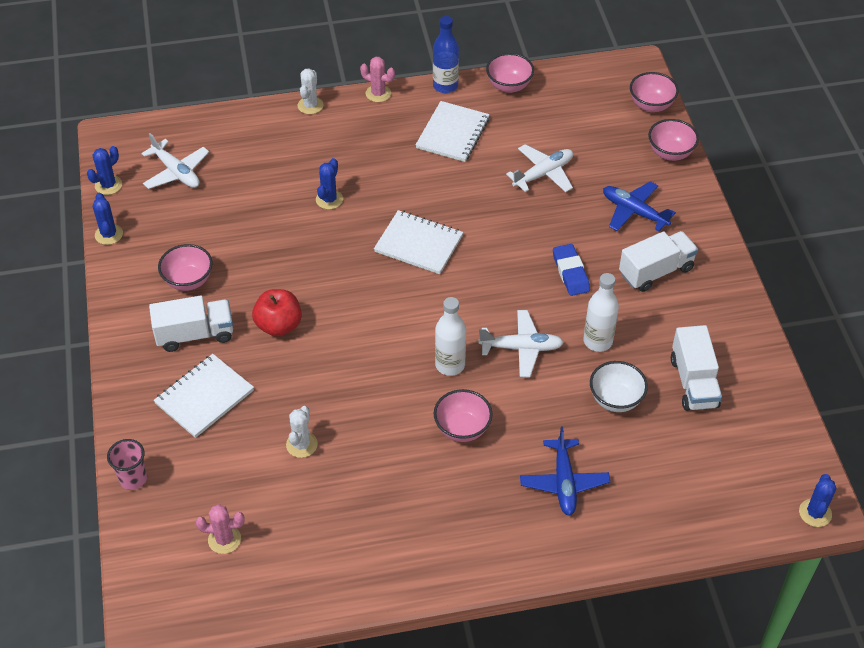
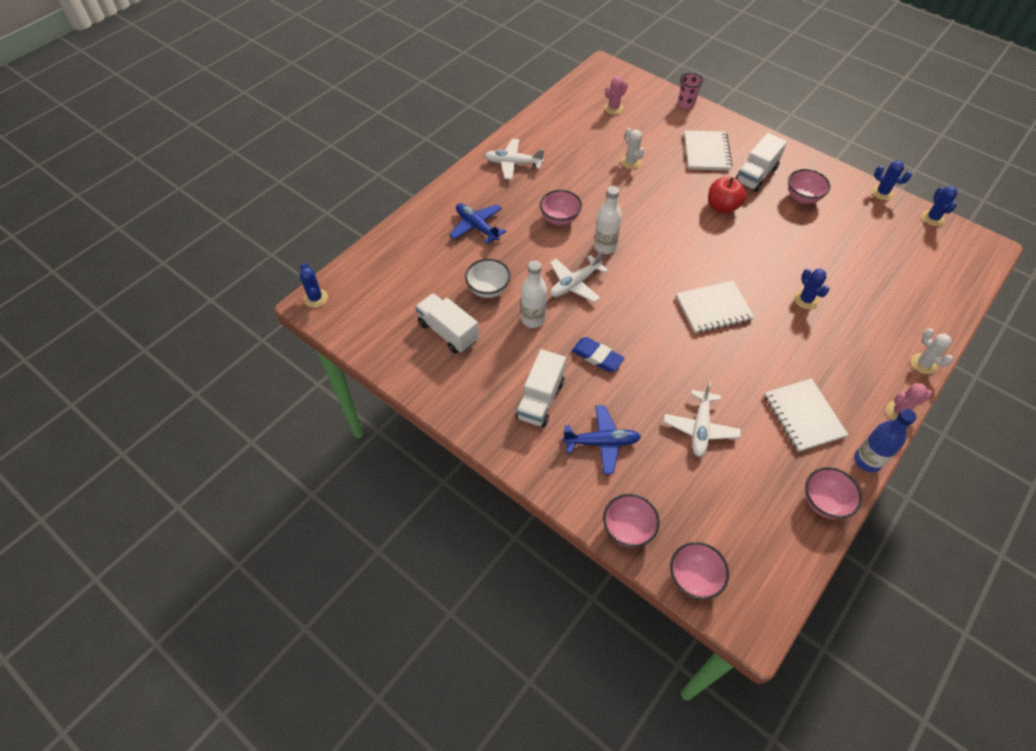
camera: 140 degrees right, 5 degrees up
(176, 172) = (914, 252): white plane -> white plane (513, 163)

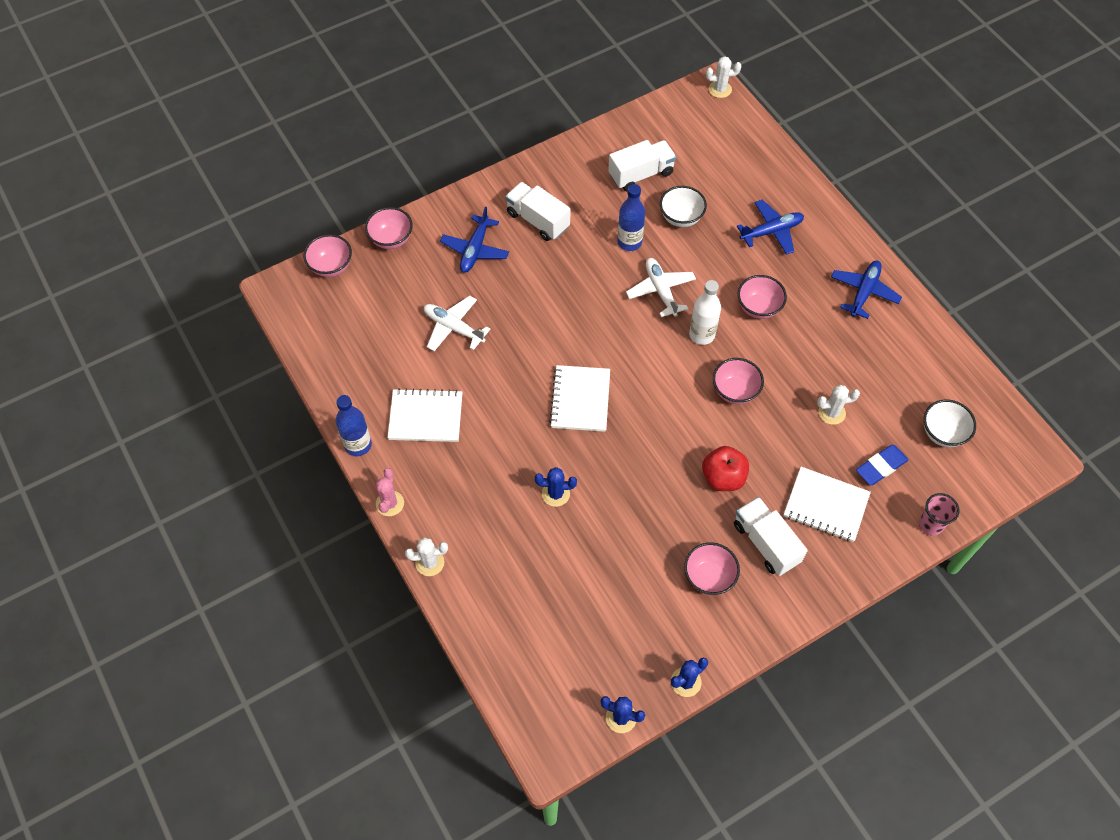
camera: 110 degrees right, 5 degrees up
(315, 298) = (720, 89): blue cactus -> white cactus
(513, 163) = (864, 292): white plane -> blue plane
(533, 319) = (629, 242): white bottle -> blue bottle
(597, 357) = (564, 277): blue eraser -> blue eraser (881, 466)
(613, 108) = (942, 433): pink cactus -> white bowl
(824, 502) = (340, 388): pink bowl -> pink bowl (735, 391)

